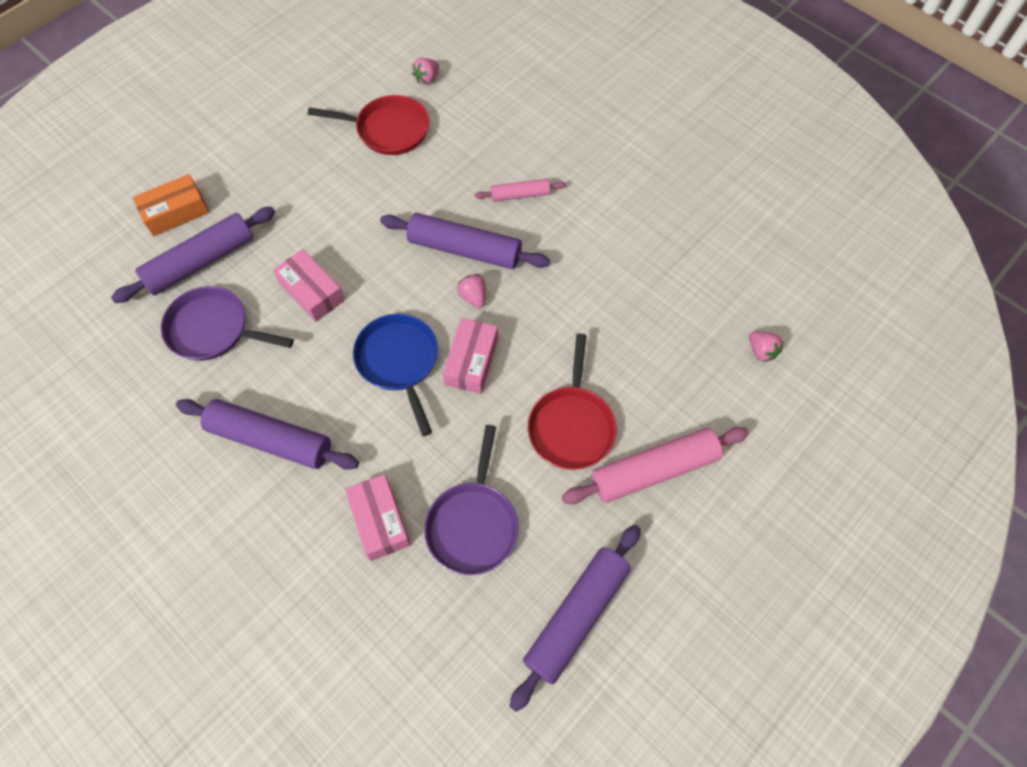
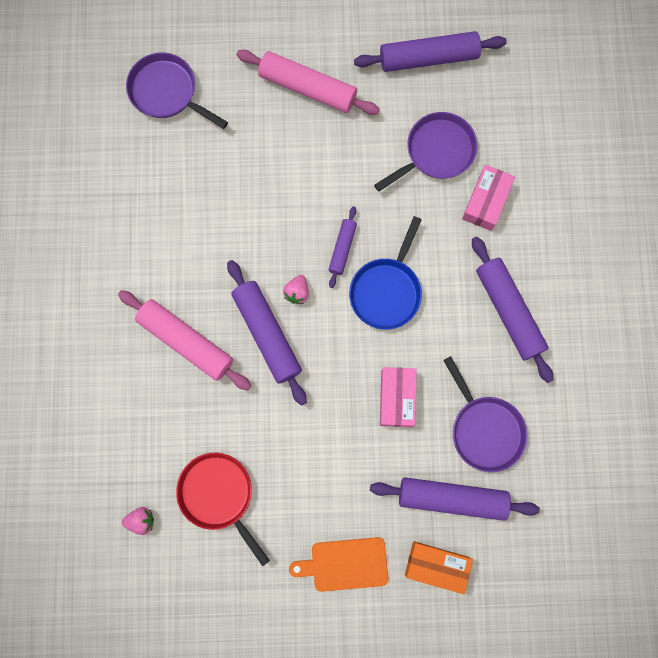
camera: 135 degrees left, 15 degrees up
(251, 162) = (345, 564): none -> orange cutting board
(471, 361) = (342, 249): pink box -> purple rolling pin
(520, 195) = (186, 341): pink rolling pin -> pink rolling pin, size x1.84
(571, 425) = (325, 154): red pan -> none
(761, 351) = (167, 92): pink strawberry -> purple pan

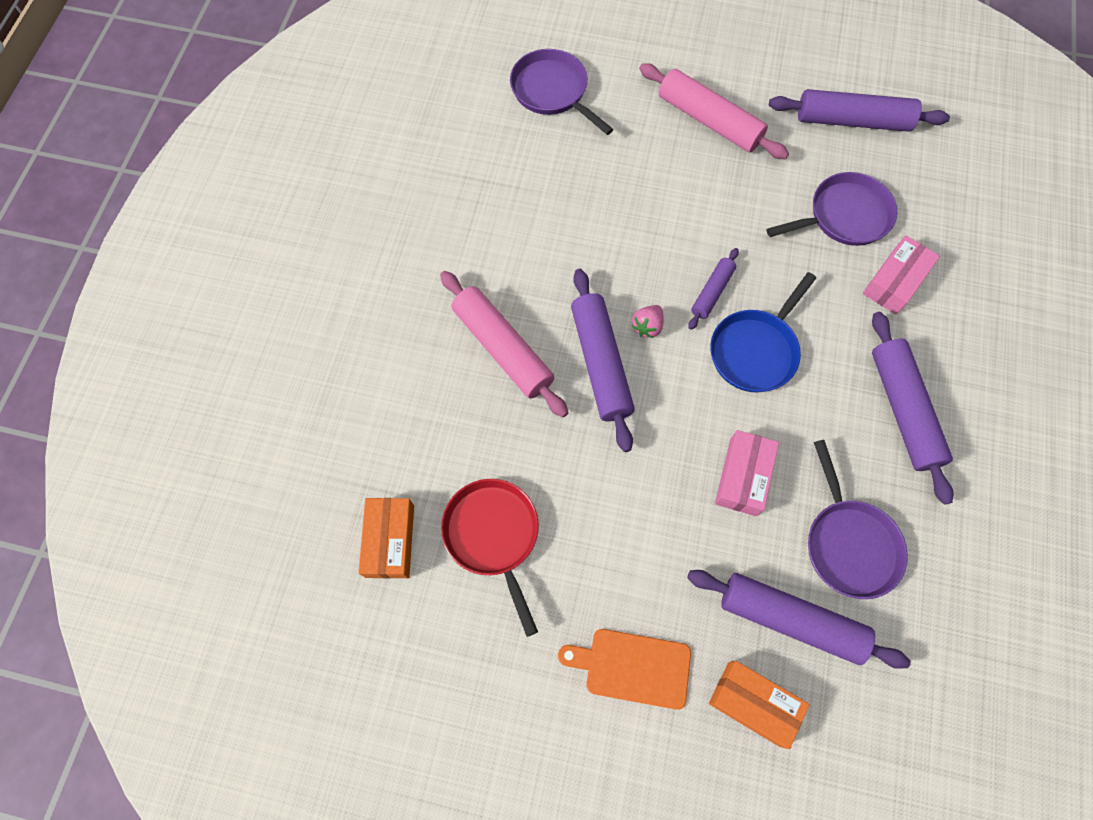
camera: 15 degrees right, 10 degrees down
(141, 520) = (390, 541): pink strawberry -> orange box

